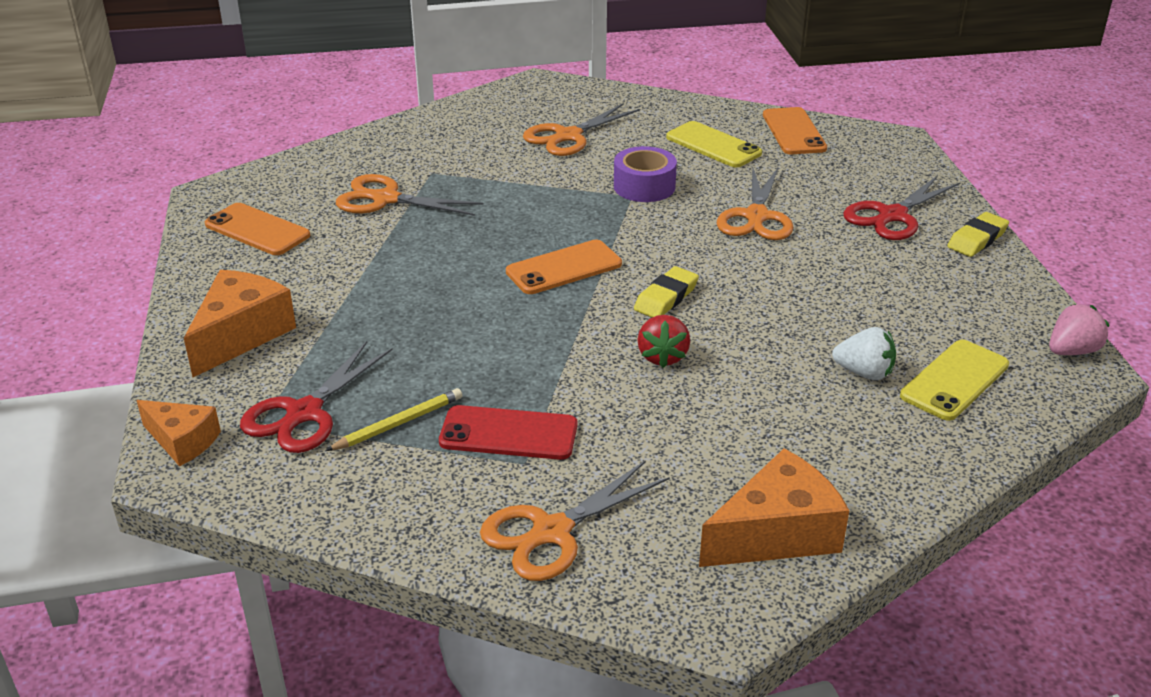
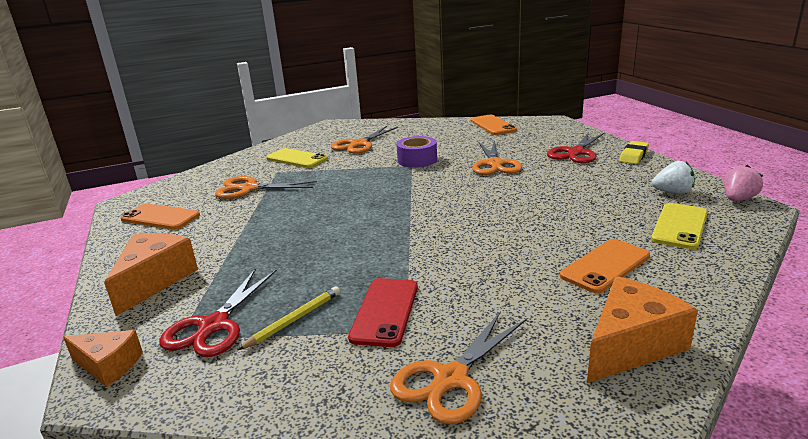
camera: 10 degrees left, 10 degrees down
(508, 433) = (385, 311): red phone -> red phone turned 75 degrees counterclockwise
(564, 268) = (384, 206): orange phone -> orange phone (605, 266)
(662, 357) = (476, 244): red strawberry -> none
(666, 298) = (460, 211): yellow eraser -> none
(713, 145) = (449, 137): yellow phone -> yellow phone (297, 159)
(864, 373) = (618, 231): white strawberry -> white strawberry (673, 192)

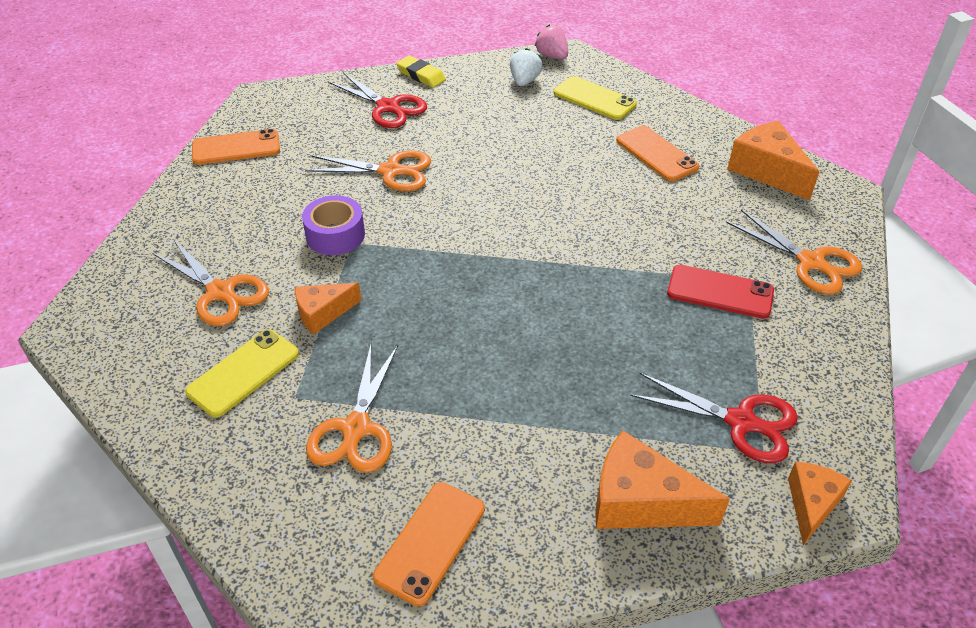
camera: 85 degrees left, 20 degrees up
(294, 320) = (731, 357): yellow pencil -> none
(344, 168) = (322, 313): none -> orange cheese

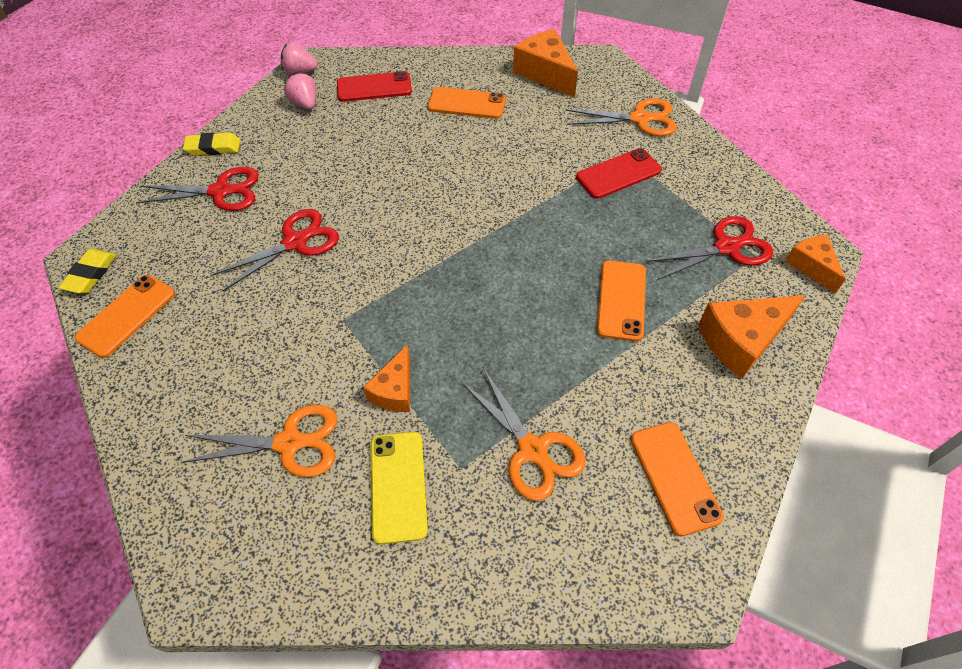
camera: 45 degrees left, 10 degrees up
(249, 110) = (91, 274): none -> yellow eraser
(335, 235) = (321, 324): purple tape -> none
(390, 171) = (295, 242): orange scissors -> red scissors
(524, 81) = (305, 104): white strawberry -> pink strawberry
(576, 387) = (621, 300): none -> orange phone
(594, 99) = (374, 87): yellow phone -> red phone
(767, 171) = (545, 73): orange cheese -> orange cheese turned 45 degrees clockwise

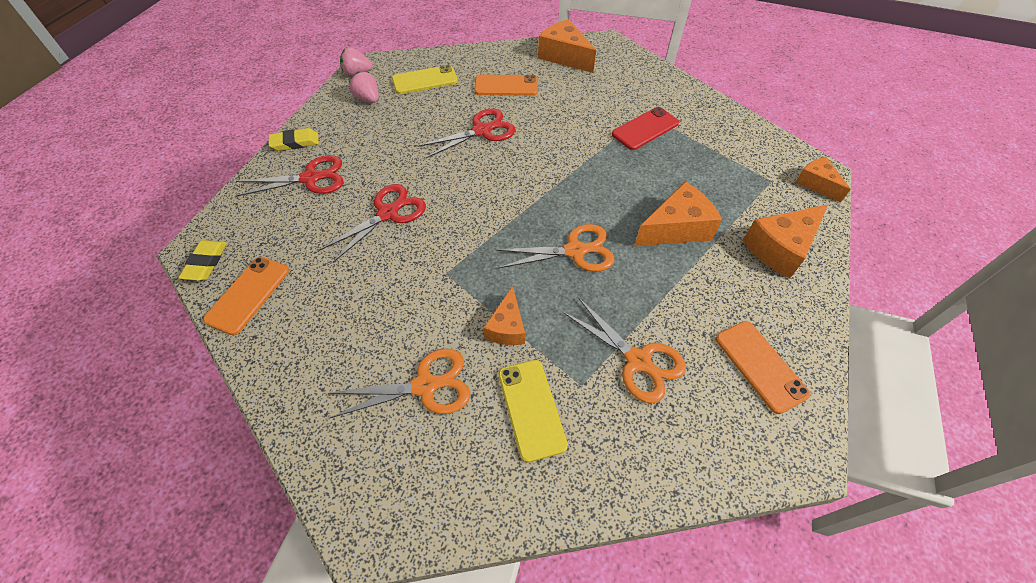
camera: 10 degrees left, 0 degrees up
(374, 87) = (425, 80): red phone -> yellow phone
(621, 300) = (676, 228): orange phone -> orange cheese
(640, 119) = (650, 85): orange scissors -> orange scissors (575, 251)
(726, 247) = (746, 177): red scissors -> red scissors (482, 131)

